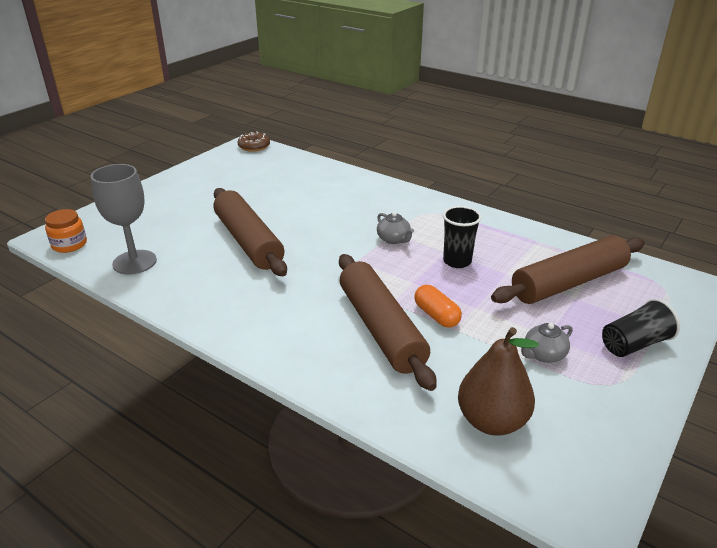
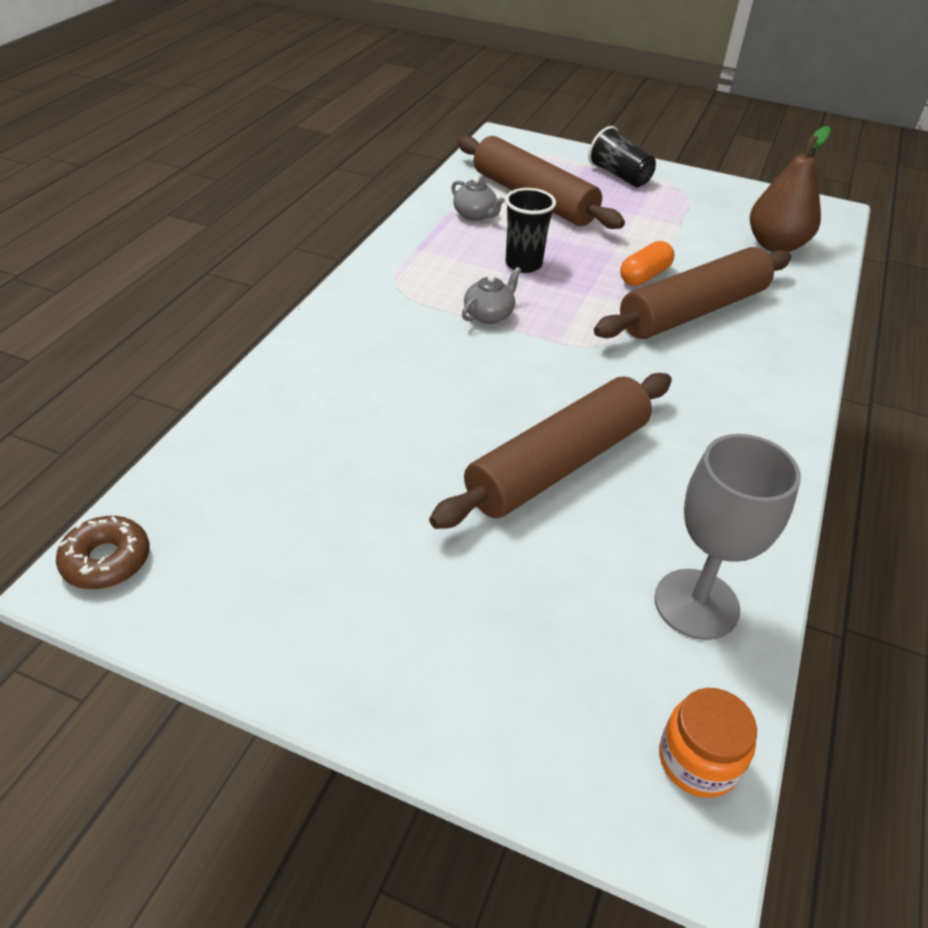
camera: 105 degrees left, 10 degrees up
(543, 355) = (666, 218): grey teapot -> grey teapot (475, 215)

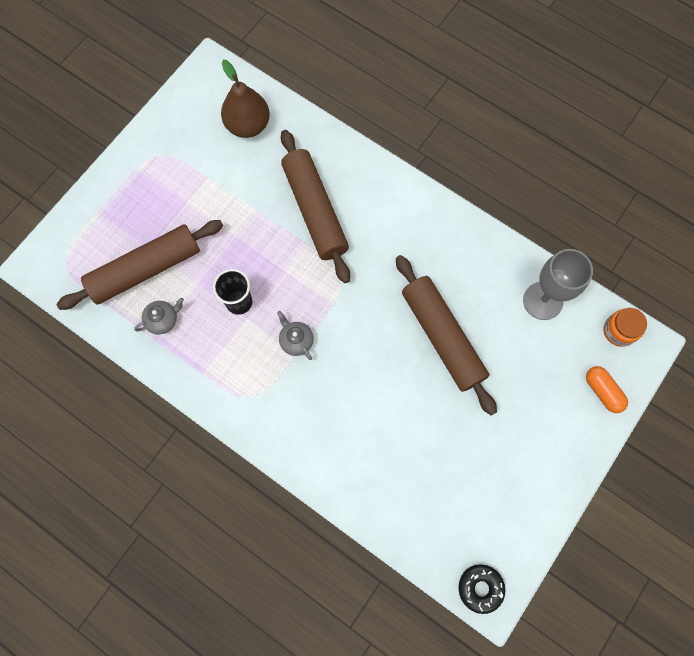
camera: 75 degrees left, 30 degrees up
(106, 560) = (480, 588): brown donut -> black donut
(619, 175) = (124, 193): black cup -> none
(644, 276) = (269, 226): orange capsule -> orange capsule (602, 391)

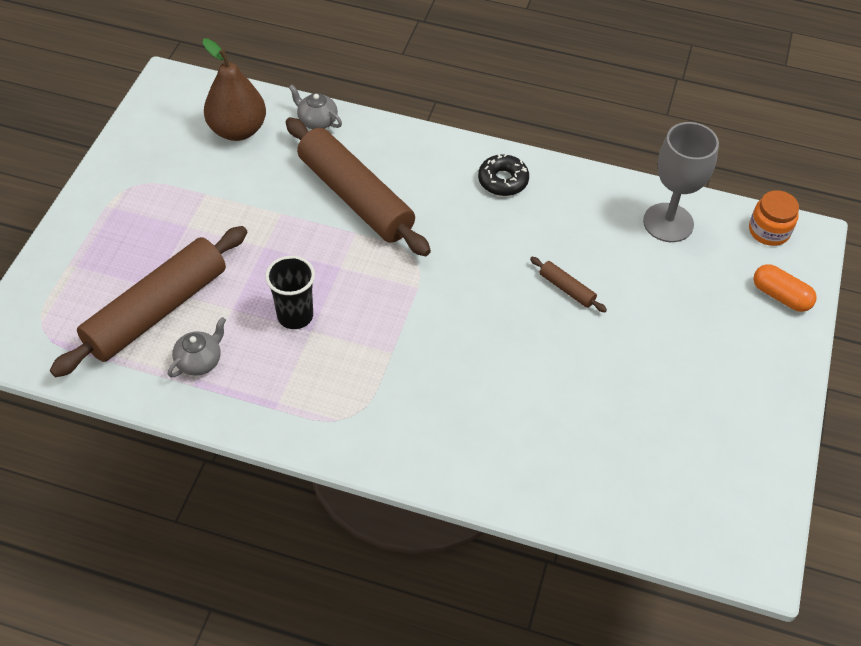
camera: 20 degrees left, 20 degrees down
(296, 340) = (385, 339): grey teapot -> grey teapot (317, 121)
(442, 337) = (566, 289): brown rolling pin -> brown rolling pin, size x0.40
(480, 588) = (738, 553): black donut -> black donut (503, 180)

